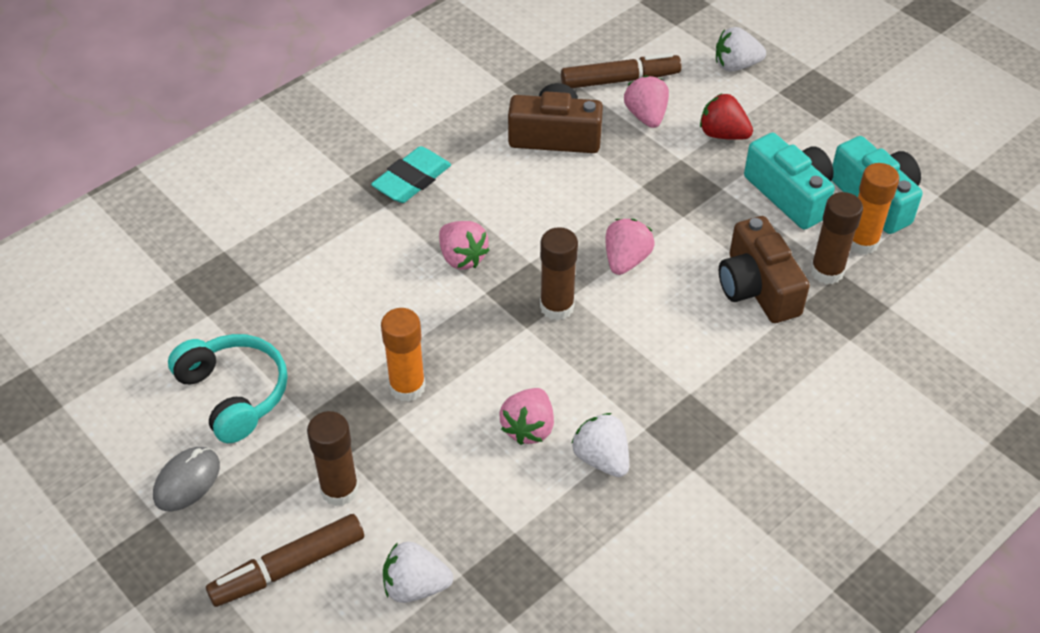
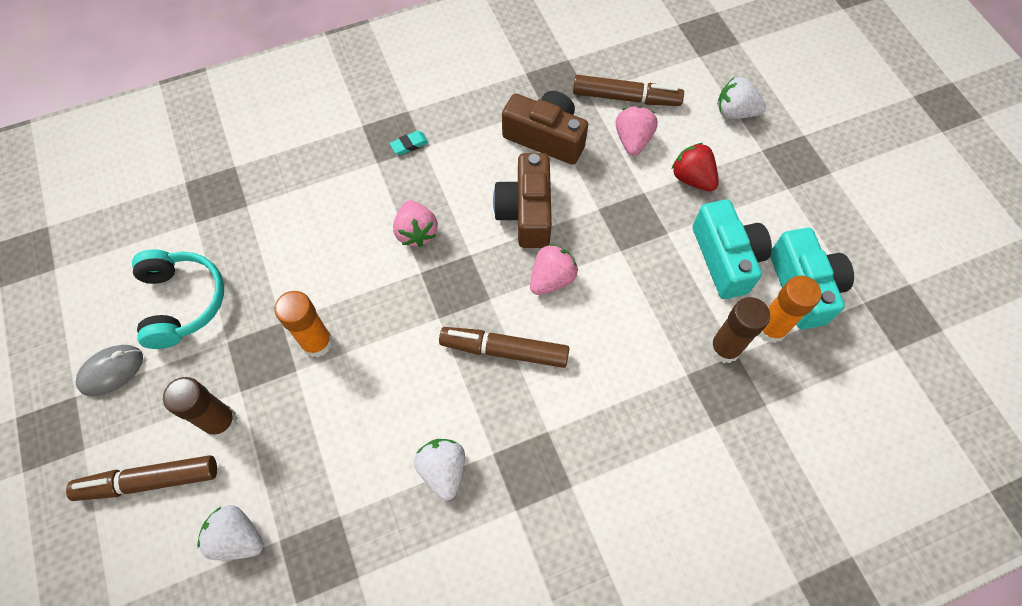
camera: 20 degrees right, 15 degrees up
(412, 180) = (409, 145): turquoise eraser -> turquoise eraser, size x0.50
(528, 428) = (396, 417): pink strawberry -> none
(557, 307) = (472, 306): brown glue stick -> none
(610, 336) = (504, 351): none -> brown marker
(757, 288) = (654, 344): brown camera -> brown camera (526, 212)

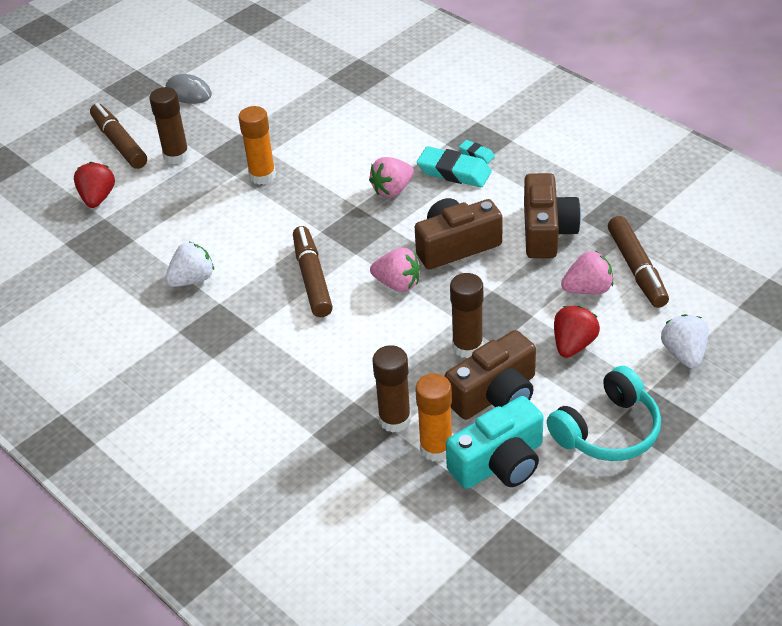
camera: 70 degrees right, 20 degrees down
(182, 302) = (258, 100): turquoise headphones -> turquoise headphones (608, 430)
(237, 538) = (97, 198): white strawberry -> red strawberry
(423, 172) = (454, 172): none -> turquoise eraser
(660, 256) = (467, 347): none -> brown glue stick
(725, 258) = (495, 394): turquoise camera -> brown camera

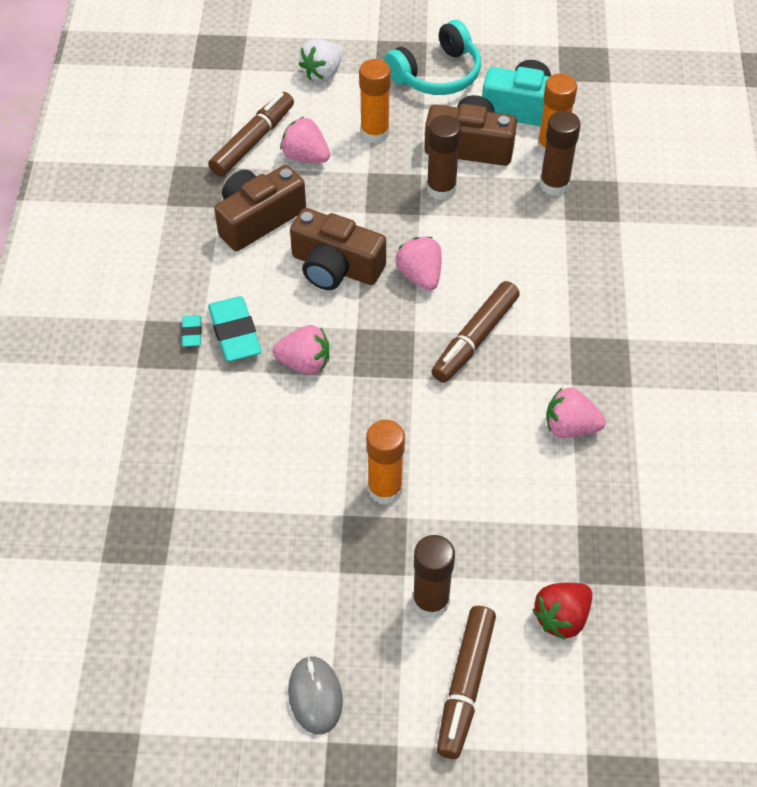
camera: 135 degrees left, 10 degrees up
(192, 279) = (570, 427): white strawberry -> pink strawberry
(573, 344) = (375, 133): red strawberry -> orange glue stick
(608, 430) = (437, 74): turquoise headphones -> turquoise headphones turned 135 degrees clockwise

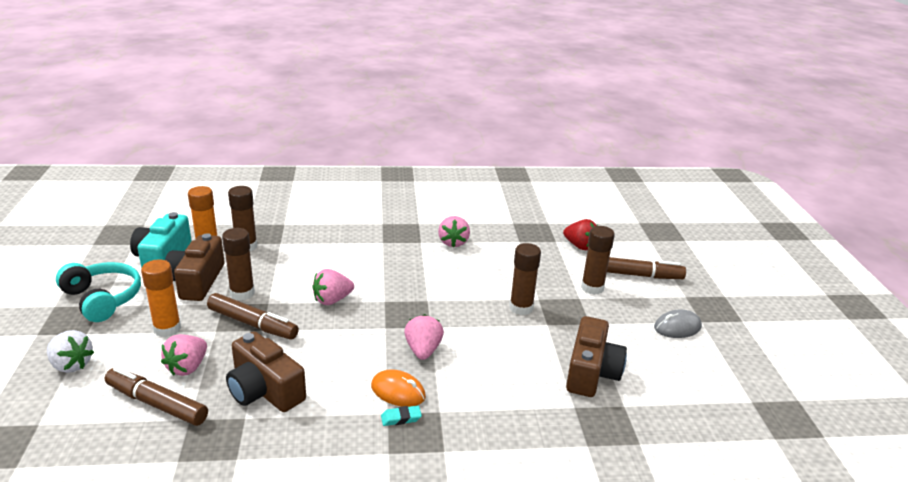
camera: 100 degrees left, 25 degrees down
(235, 333) = (398, 391): turquoise eraser -> orange mouse
(335, 267) = (323, 341): brown camera -> brown camera (591, 372)
(385, 489) = (521, 308): orange glue stick -> brown glue stick
(475, 338) = (389, 276): brown marker -> brown marker (253, 324)

